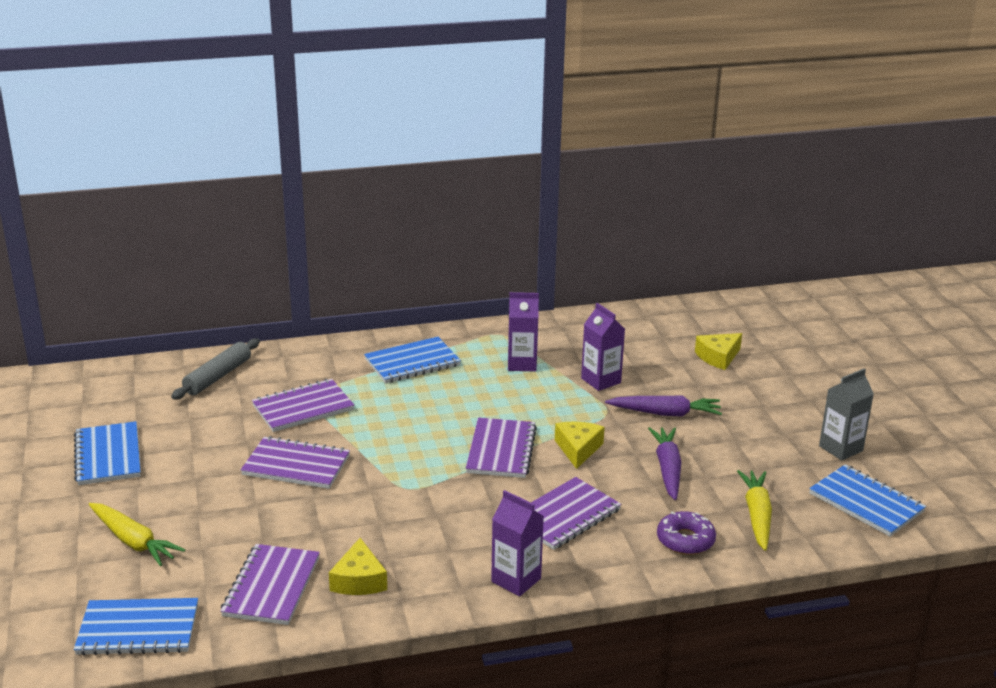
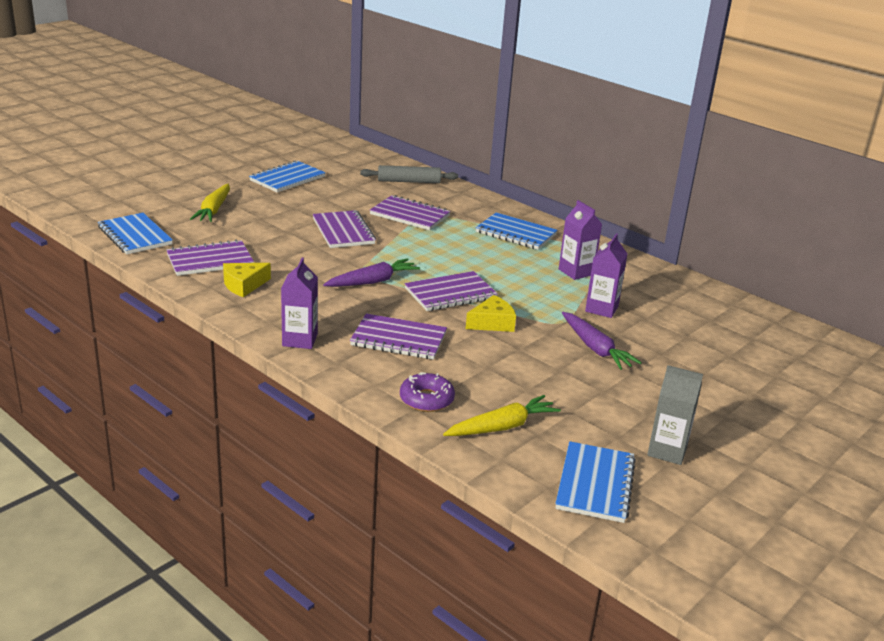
camera: 55 degrees right, 0 degrees up
(667, 469) = (516, 368): purple carrot -> purple carrot (372, 281)
(718, 357) = (722, 353): yellow cheese -> none

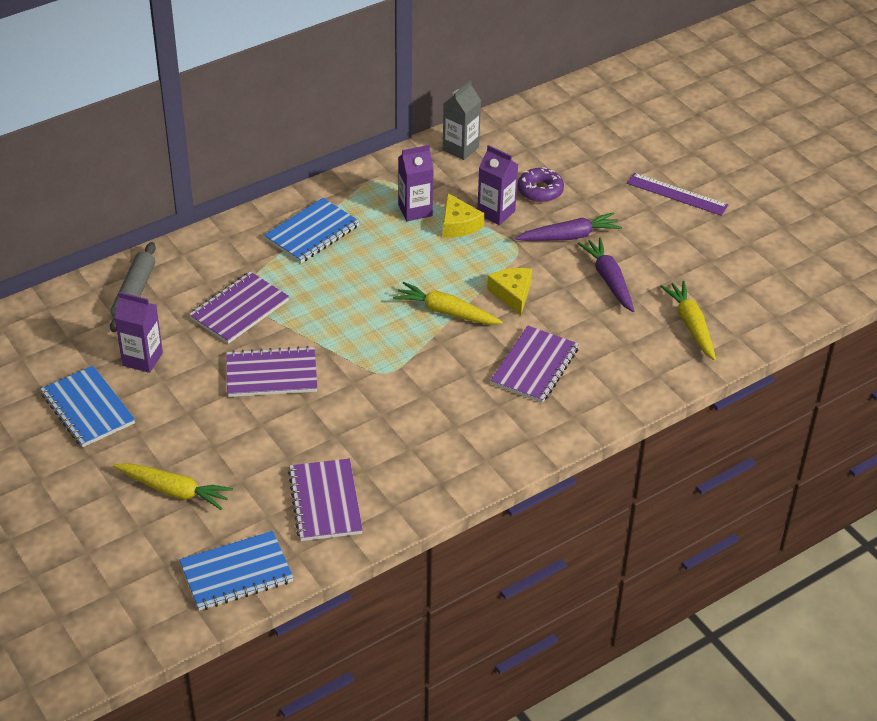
camera: 75 degrees left, 15 degrees up
(244, 285) = (395, 475): yellow cheese -> yellow cheese (458, 225)
(300, 340) = (526, 440): purple carton -> purple carton (142, 359)
(372, 281) = (407, 367): purple carrot -> purple carrot (609, 280)
(426, 399) = (644, 365): purple donut -> purple donut (540, 191)
(450, 294) = (446, 312): purple notebook -> yellow carrot
(595, 484) = (772, 290): blue notebook -> none
(667, 451) = (731, 238): grey carton -> grey carton (460, 149)
(715, 411) = (677, 194): none -> purple ruler

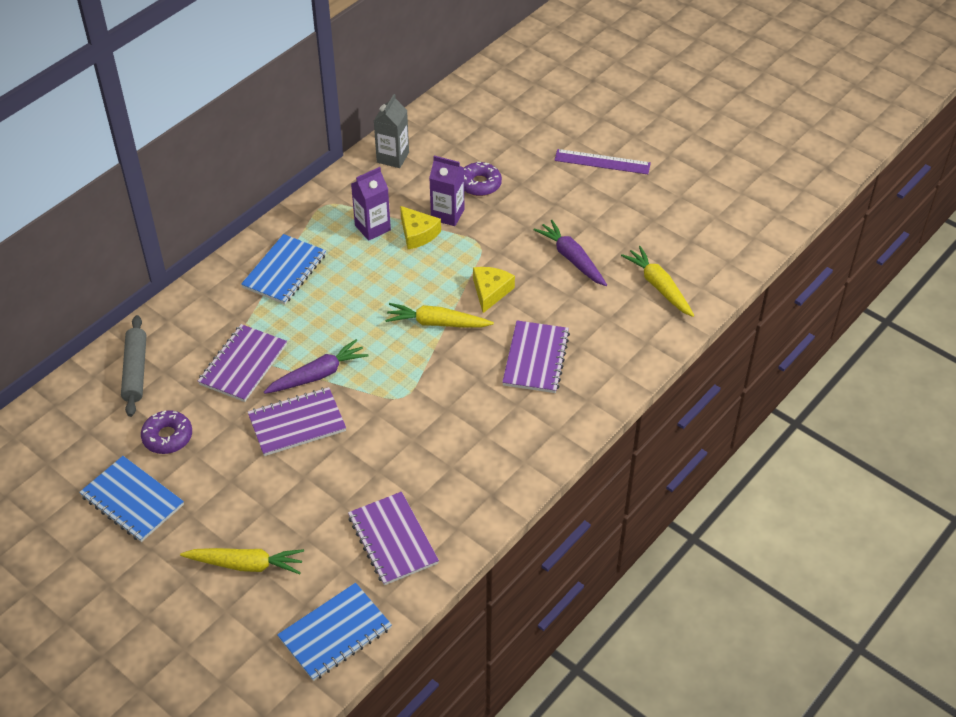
camera: 15 degrees left, 5 degrees up
(142, 359) = (167, 437): purple carton -> purple donut
(512, 294) = (490, 292): yellow cheese -> yellow cheese turned 45 degrees clockwise
(569, 236) = (522, 223): purple carrot -> purple carrot (318, 375)

